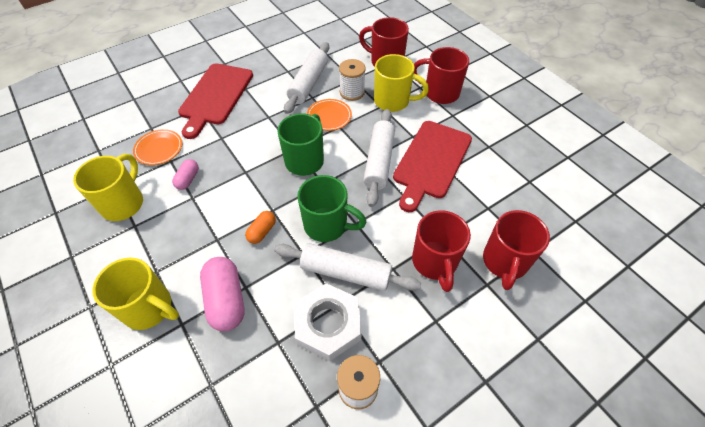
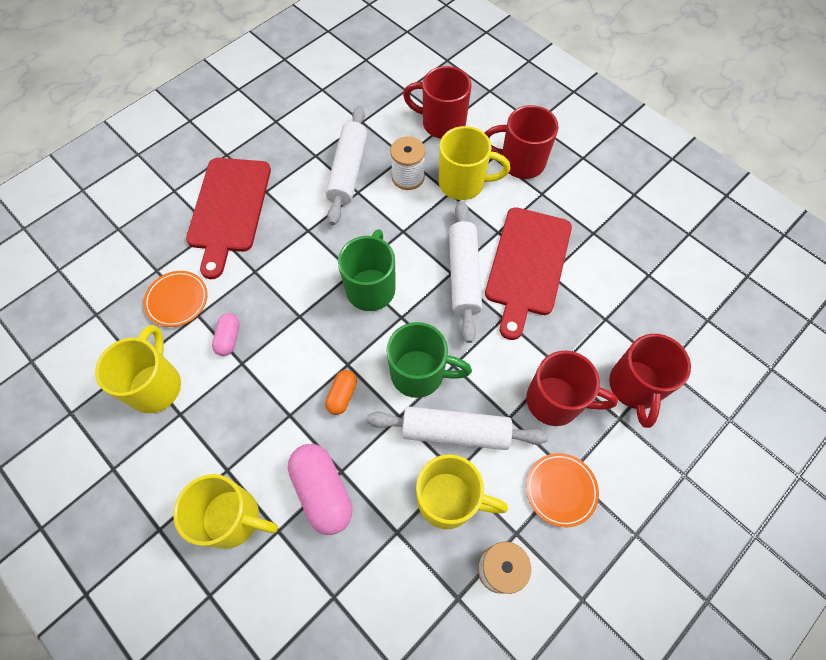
camera: 10 degrees left, 10 degrees up
(328, 324) = (449, 500): white nut -> yellow mug
(329, 117) = (386, 218): orange plate -> orange plate (561, 490)
(435, 262) = (556, 401): red mug -> red mug turned 60 degrees counterclockwise

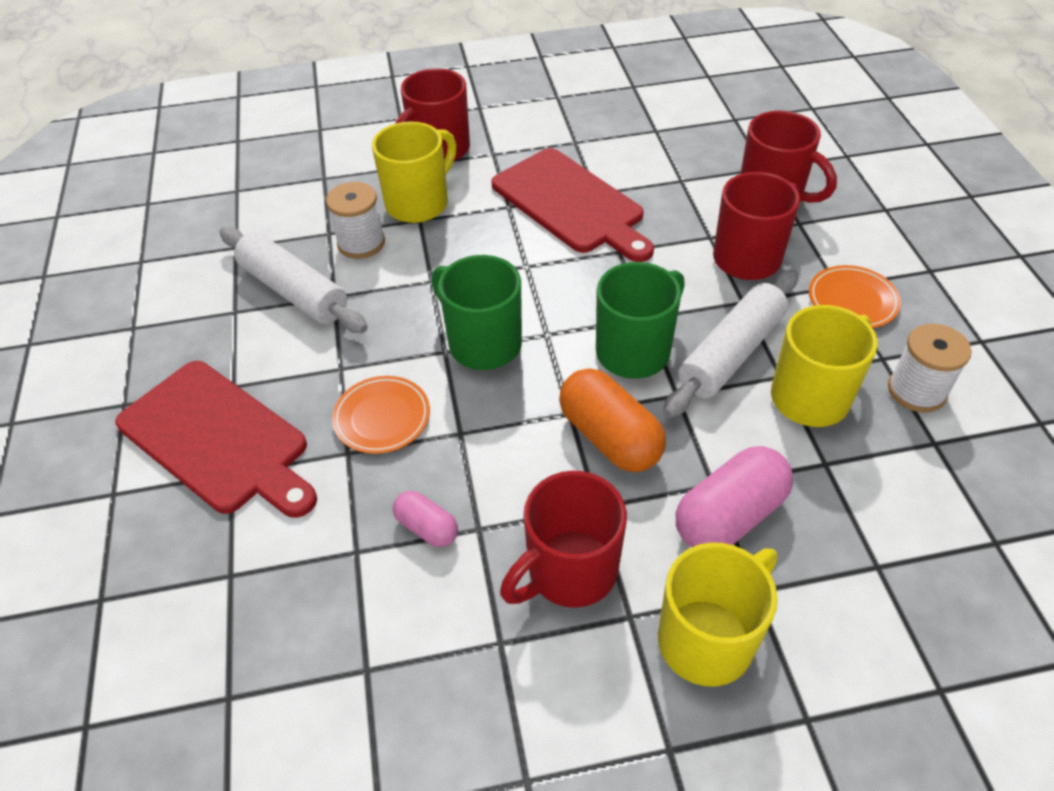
camera: 55 degrees left, 15 degrees down
(156, 385) = (428, 656): yellow mug -> none
(177, 300) = (307, 568): orange plate -> orange plate (382, 417)
(323, 491) = (729, 515): pink capsule -> pink capsule turned 45 degrees counterclockwise
(342, 395) = (610, 437): orange capsule -> orange capsule, size x1.83
(441, 123) = (319, 183): red mug -> red mug (569, 572)
(463, 275) = (538, 257): white rolling pin -> none

